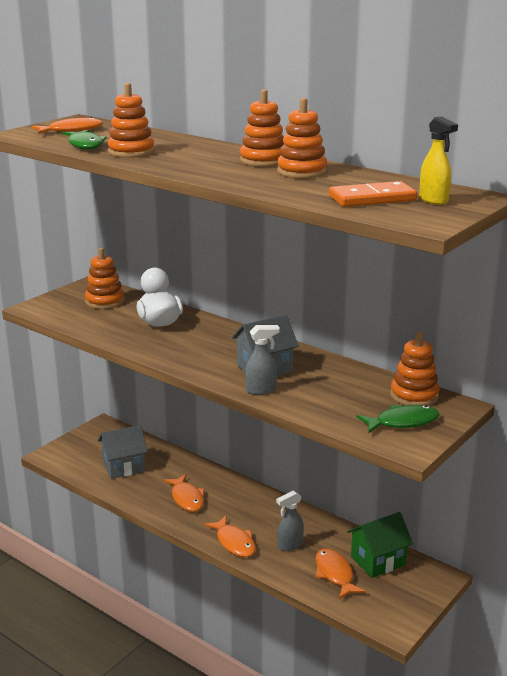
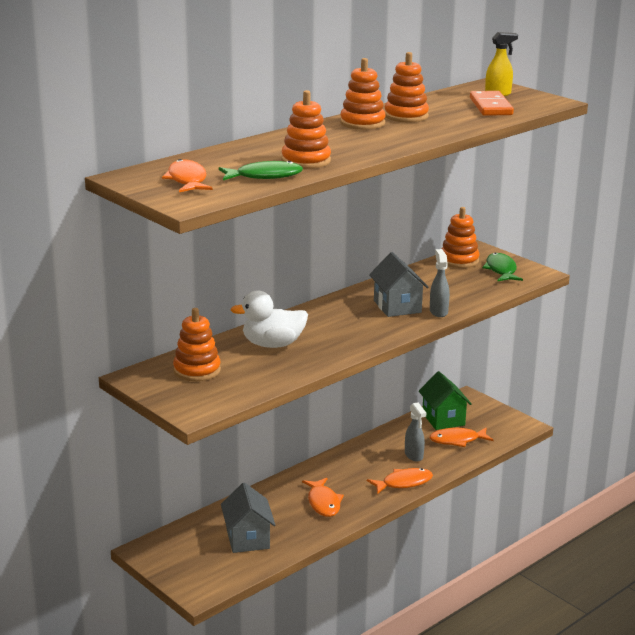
camera: 80 degrees left, 0 degrees up
(186, 498) = (323, 503): orange fish -> orange fish turned 90 degrees clockwise

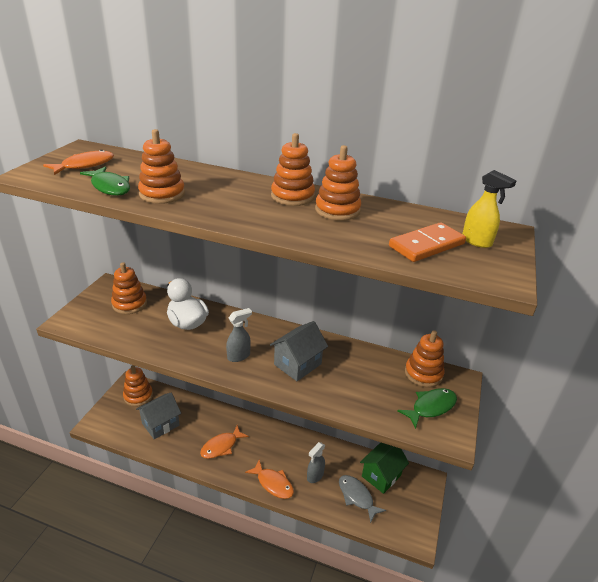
camera: 60 degrees right, 10 degrees up
(176, 547) = (138, 396): none -> orange stacking toy
(438, 311) = (306, 391): grey spray bottle -> grey spray bottle (239, 356)
(457, 440) = (357, 497): orange fish -> grey fish

